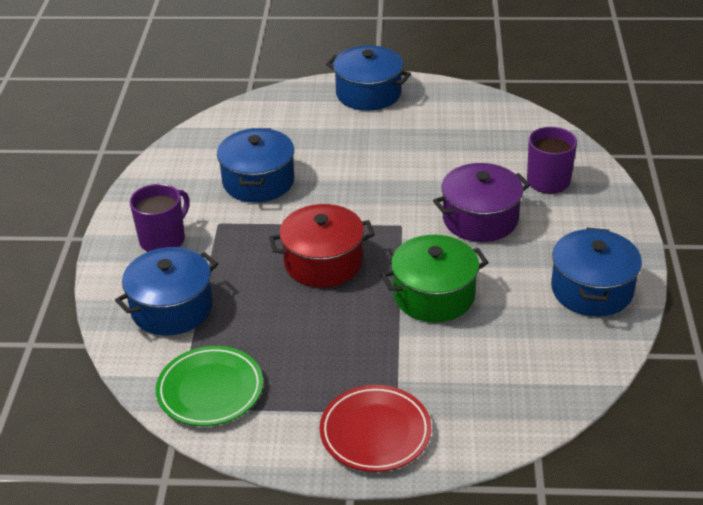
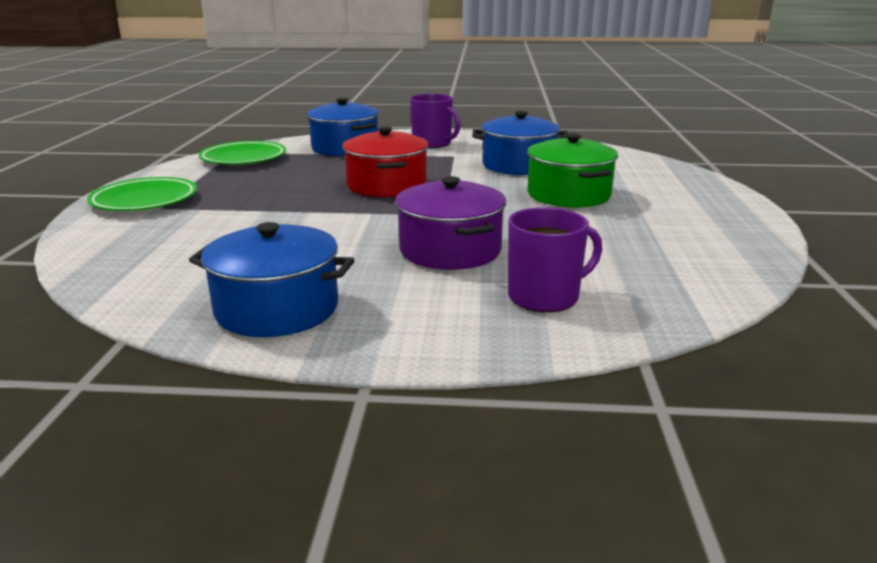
camera: 90 degrees right, 15 degrees down
(368, 93) = (716, 203): blue pot -> none
(375, 432) = (145, 200): red plate -> green plate
(434, 295) = (315, 224): green pot -> green pot (568, 195)

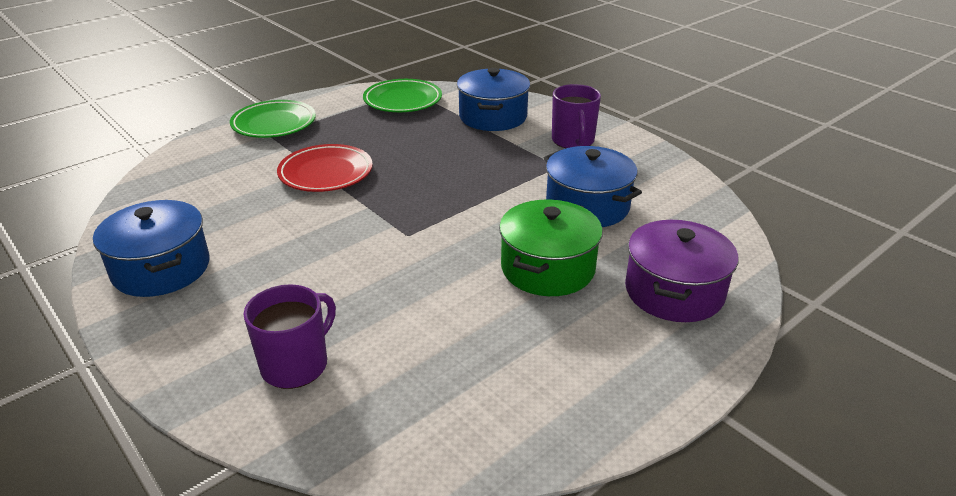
camera: 45 degrees right, 10 degrees up
(283, 209) = (326, 173): none -> red plate
(387, 185) = (434, 180): red pot -> none
(450, 250) = (335, 278): purple pot -> purple pot (674, 291)
(545, 297) = (296, 365): purple mug -> purple mug turned 75 degrees counterclockwise

